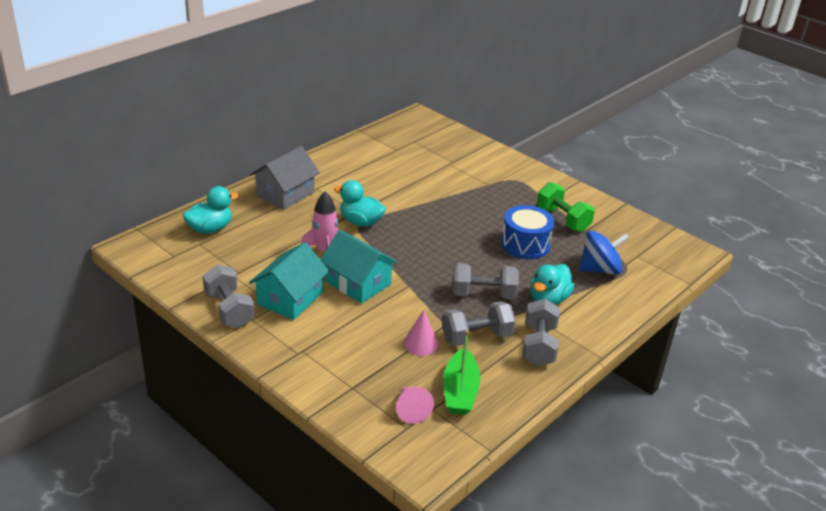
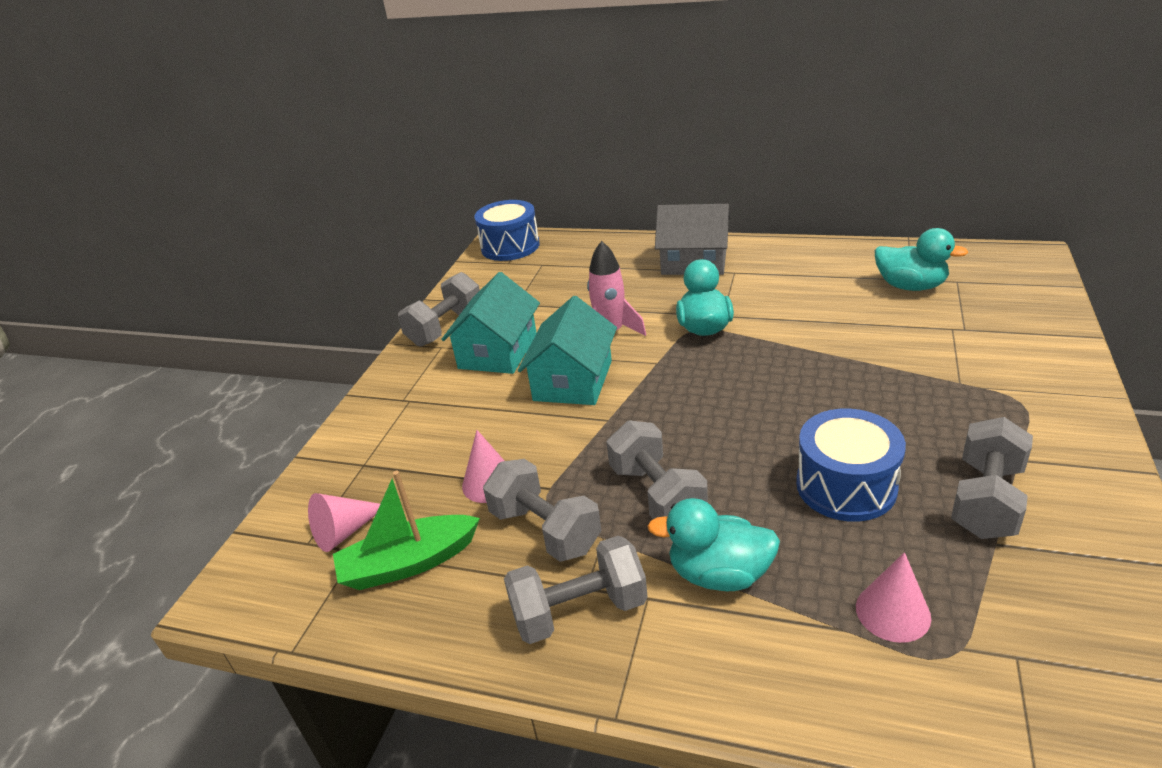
camera: 70 degrees right, 0 degrees up
(149, 246) = (510, 246): none -> blue drum
(210, 229) = (574, 257): turquoise duck -> turquoise duck (910, 286)
(290, 298) = (498, 351): turquoise house -> turquoise house turned 75 degrees counterclockwise
(562, 219) = (986, 500): green dumbbell -> grey dumbbell
(600, 269) = (893, 612): blue spinning top -> pink cone

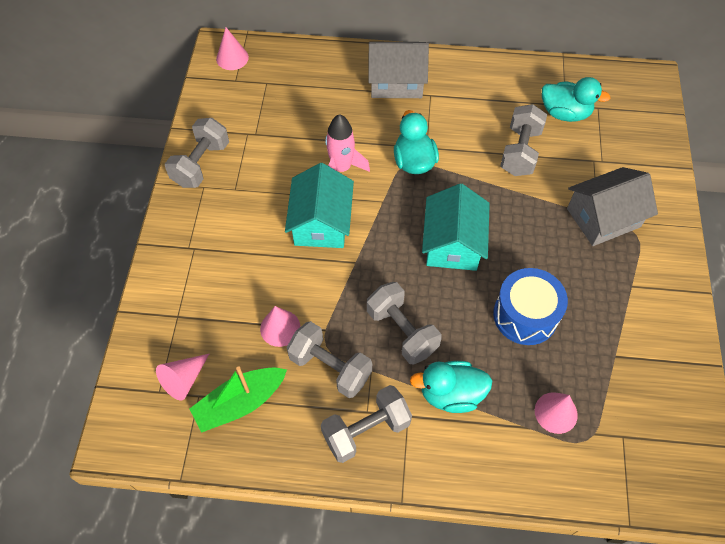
camera: 15 degrees left, 25 degrees up
(498, 351) = (253, 191): turquoise house -> turquoise house (452, 243)
(510, 246) = (232, 58): blue drum -> pink cone
(968, 384) = (603, 218): none -> grey house
(986, 500) = (611, 322): grey dumbbell -> grey dumbbell (520, 152)

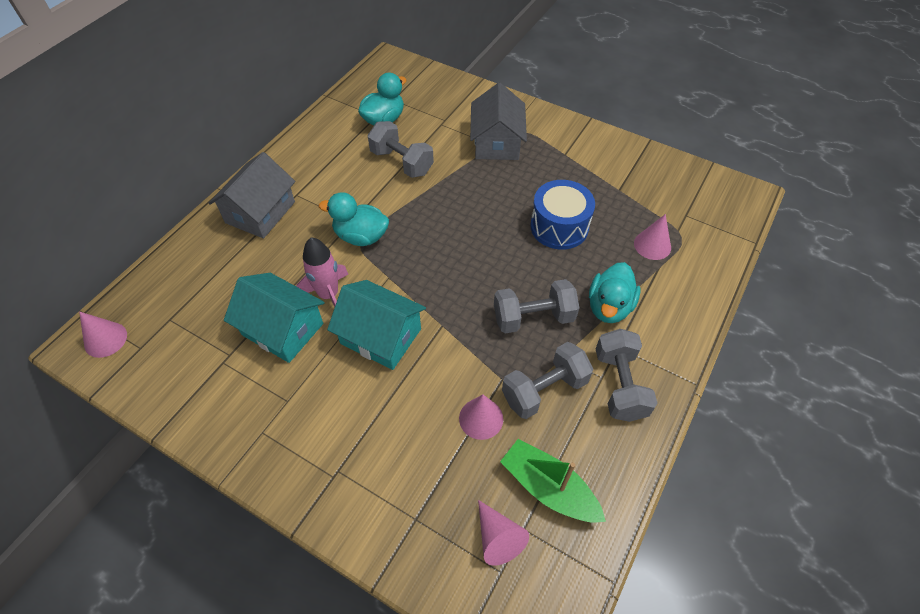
camera: 65 degrees left, 5 degrees down
(201, 164) = (229, 424): grey dumbbell -> none
(240, 403) = (549, 488): green boat -> green boat turned 135 degrees clockwise
(452, 243) = (464, 244): turquoise house -> turquoise house (282, 329)

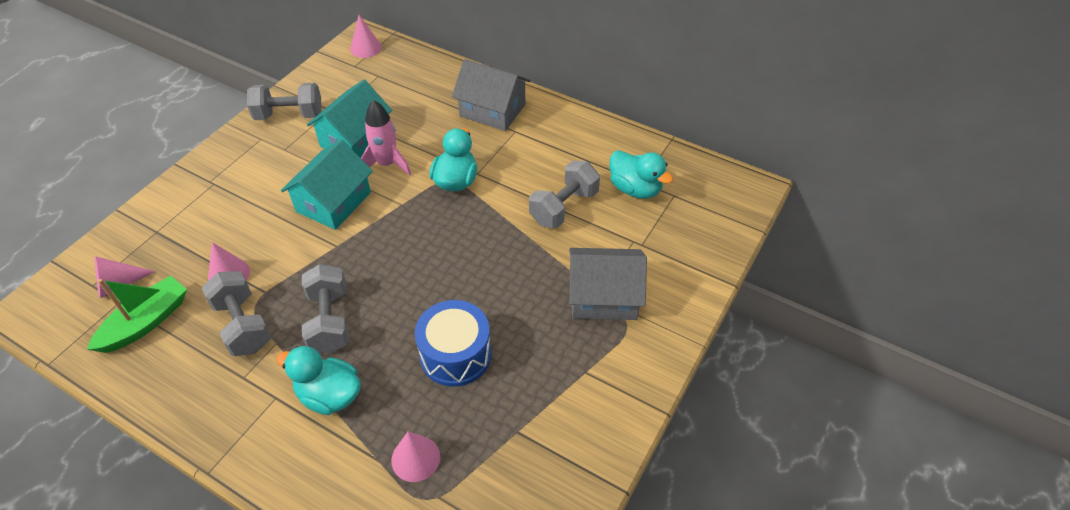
camera: 90 degrees right, 5 degrees down
(619, 385) = (229, 393): grey dumbbell -> grey dumbbell (289, 115)

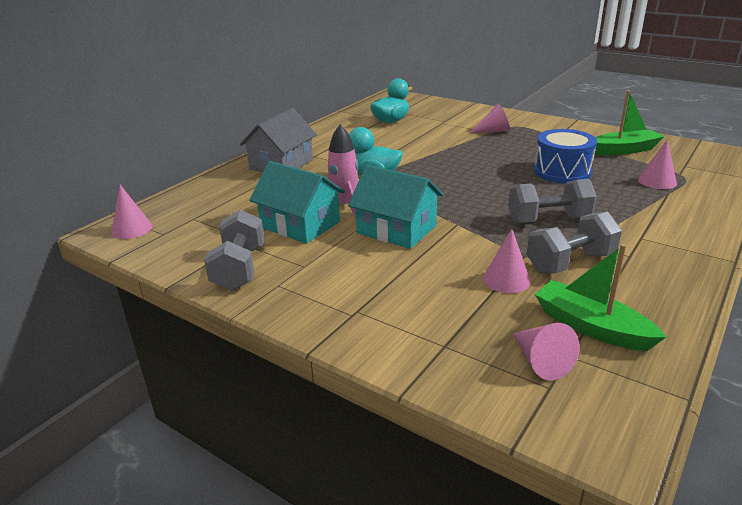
camera: 85 degrees left, 20 degrees down
(329, 395) = (624, 214): turquoise duck -> none
(528, 447) = (624, 150): none -> green boat
(564, 207) = (408, 140): grey dumbbell -> none
(603, 296) = (493, 131): grey house -> pink cone

